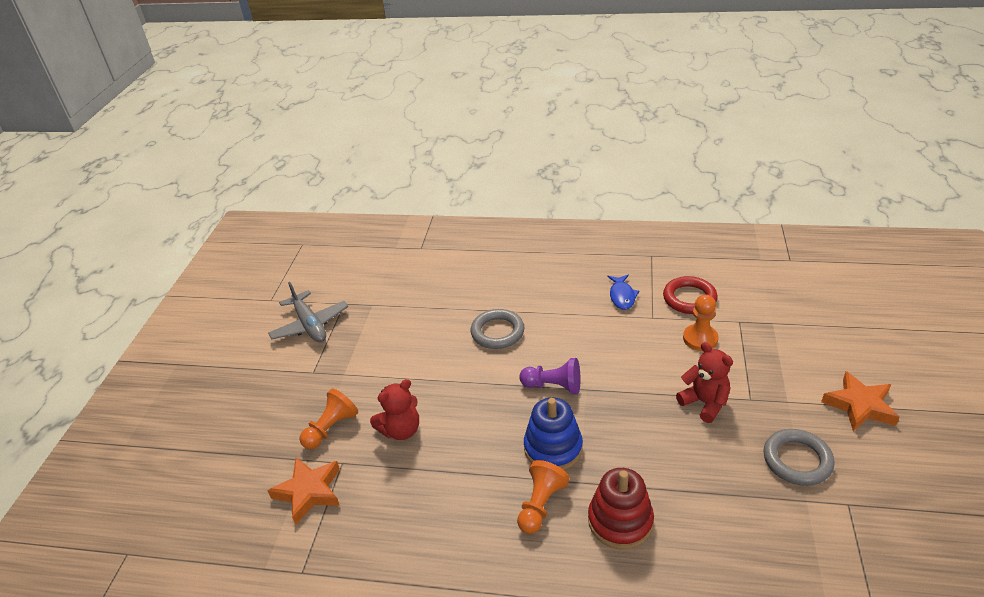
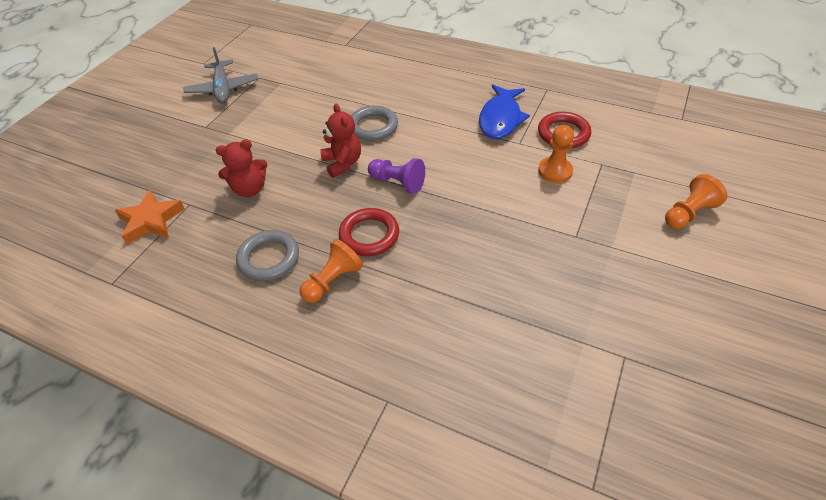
camera: 15 degrees right, 10 degrees up
(331, 428) = (195, 174): orange pawn -> orange pawn (688, 213)
(553, 448) = (369, 235): blue stacking toy -> red ring
(620, 521) = (395, 313): red stacking toy -> none
(622, 296) = (500, 119): blue fish -> blue fish, size x1.67
(704, 403) = (529, 229): red teddy bear -> red teddy bear (342, 163)
(797, 460) = (593, 303): grey ring -> grey ring (269, 258)
(860, 406) = (685, 268): orange star -> none

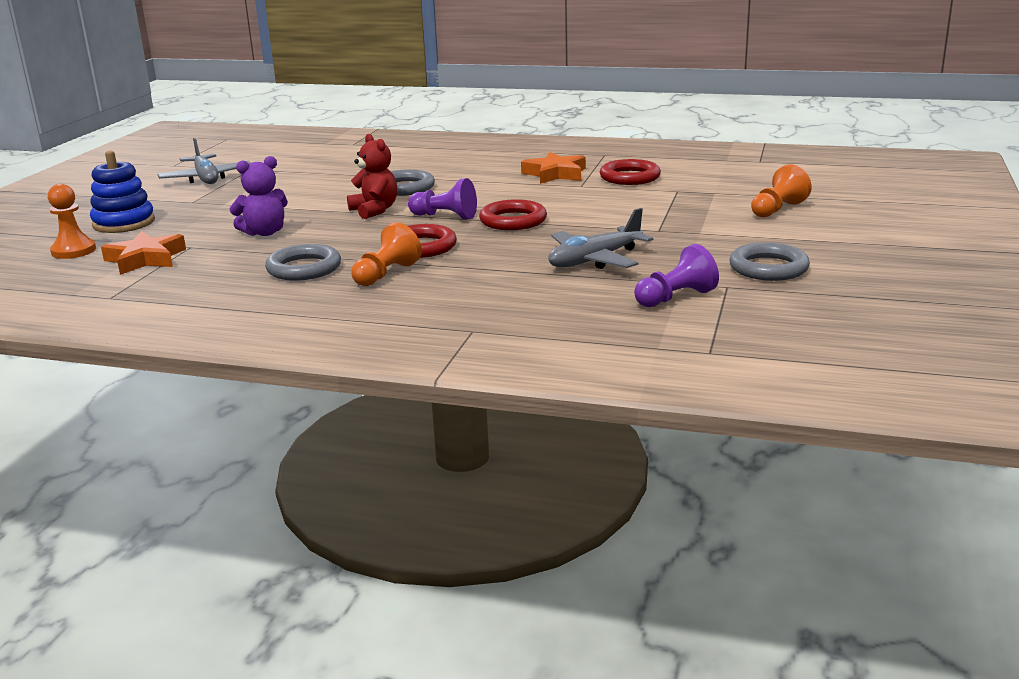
camera: 10 degrees left, 25 degrees down
(147, 156) = (124, 223): none -> blue stacking toy
(249, 189) = (264, 233): red teddy bear -> purple teddy bear
(453, 199) = (513, 221): none -> red ring
(500, 119) = (555, 174): blue fish -> orange star
(512, 284) = (595, 260): none -> grey plane
(555, 171) = (626, 198): orange pawn -> orange pawn (73, 251)
(575, 372) = (675, 298): none -> purple pawn
(667, 327) = (768, 268): none -> grey ring

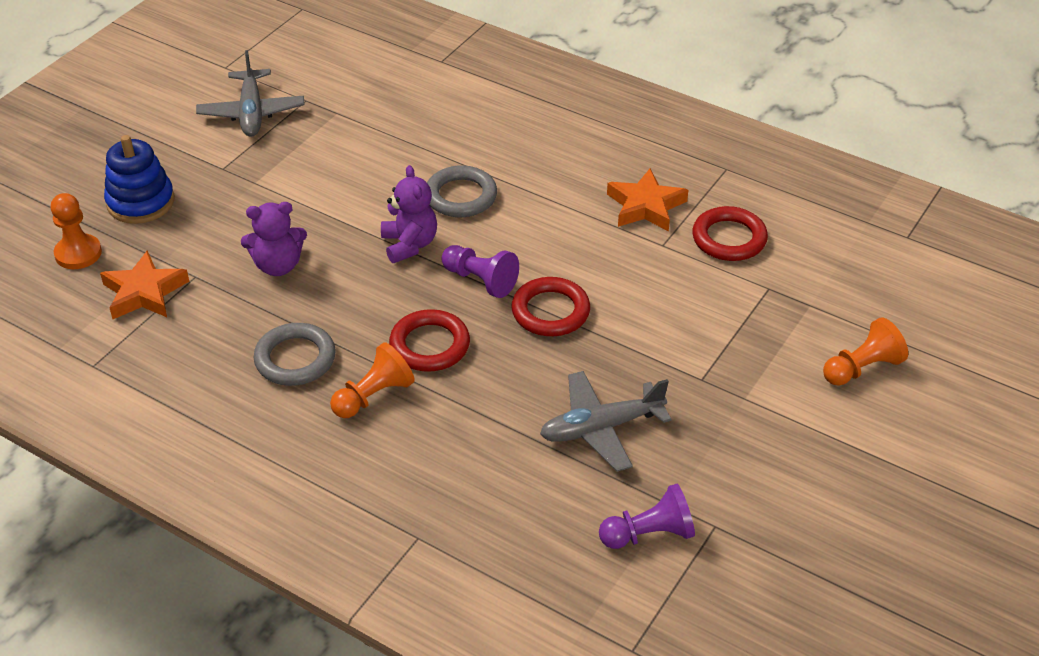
camera: 15 degrees right, 20 degrees up
(374, 210) = (409, 244): red teddy bear -> purple teddy bear
(768, 268) = (780, 500): grey ring -> none

